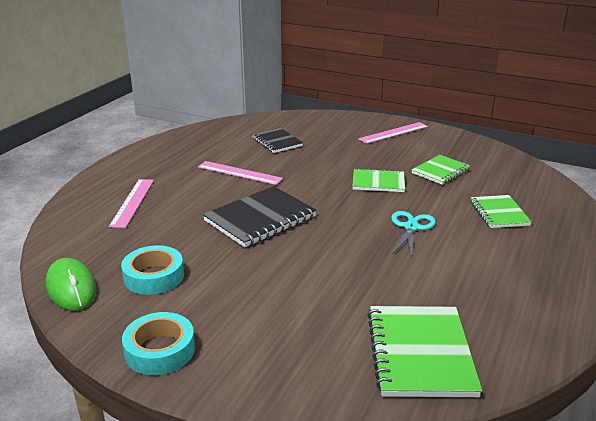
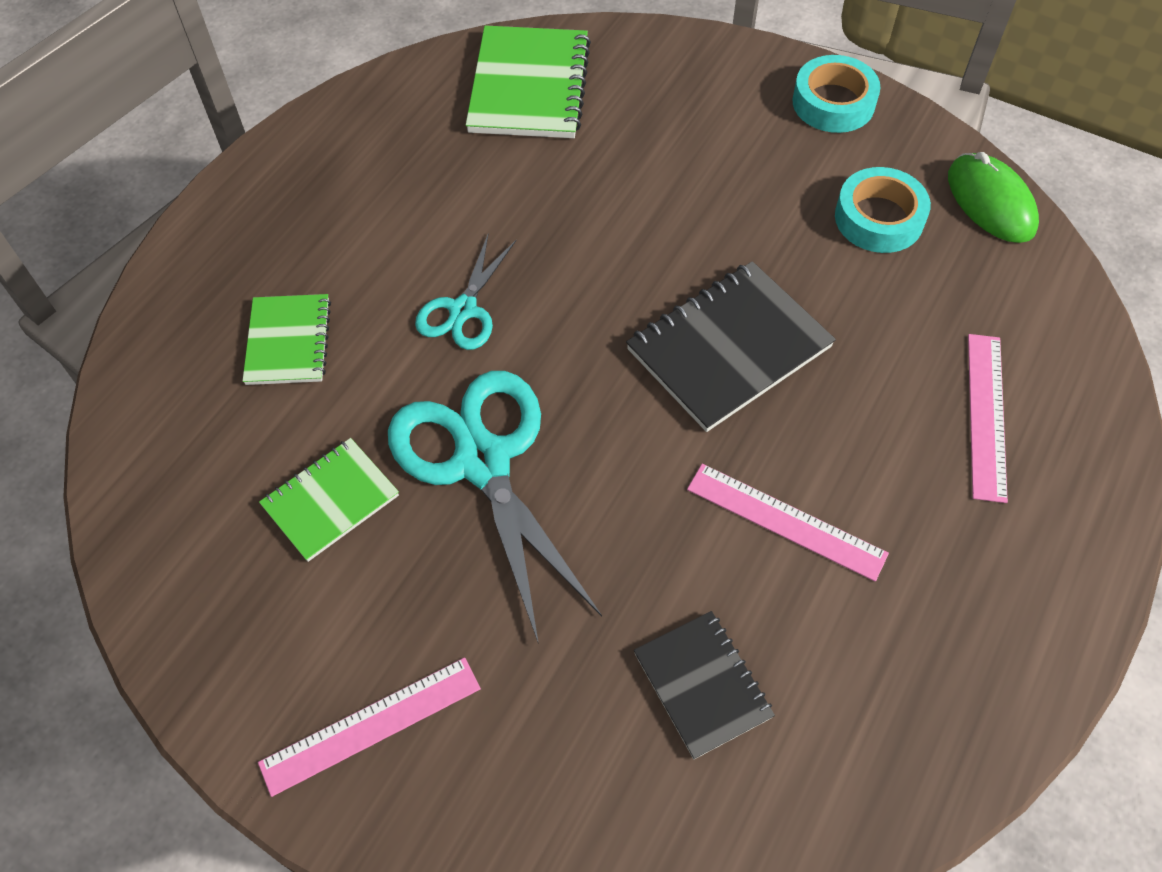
camera: 175 degrees left, 30 degrees up
(378, 182) = (482, 461): green notebook -> turquoise scissors

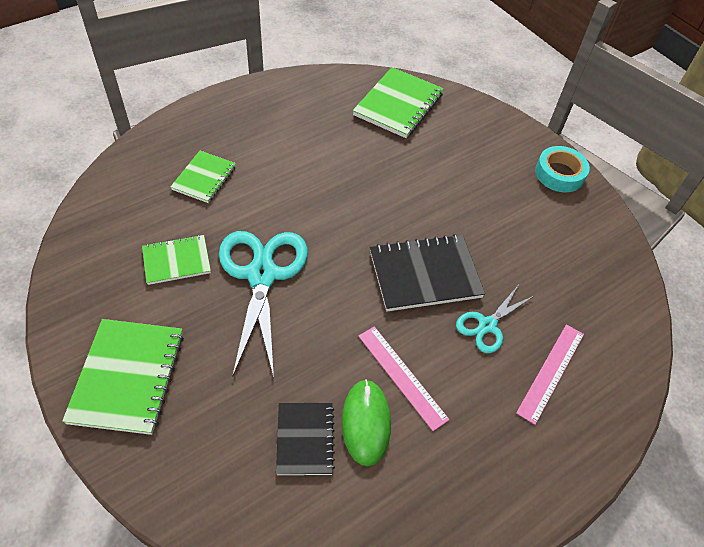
camera: 20 degrees right, 5 degrees down
(371, 725) = (128, 377): pink ruler -> green notebook
(463, 310) = (298, 198): turquoise scissors -> turquoise scissors (487, 325)
(879, 218) = (550, 243): turquoise tape -> none
(990, 202) = (621, 260): green mouse -> green mouse (366, 423)

